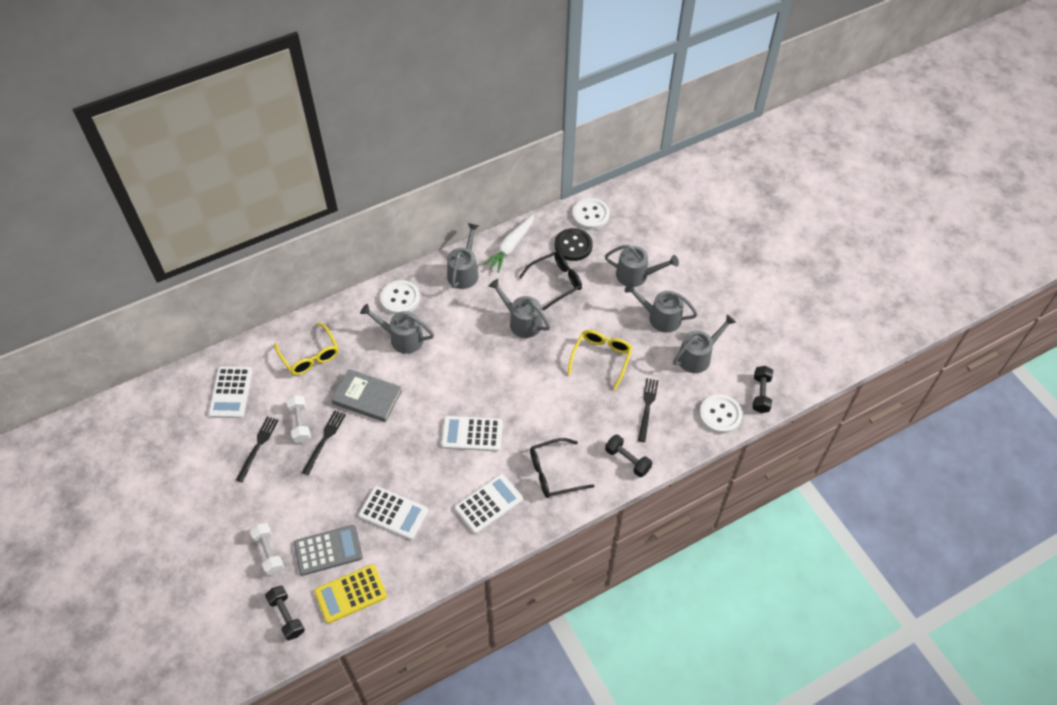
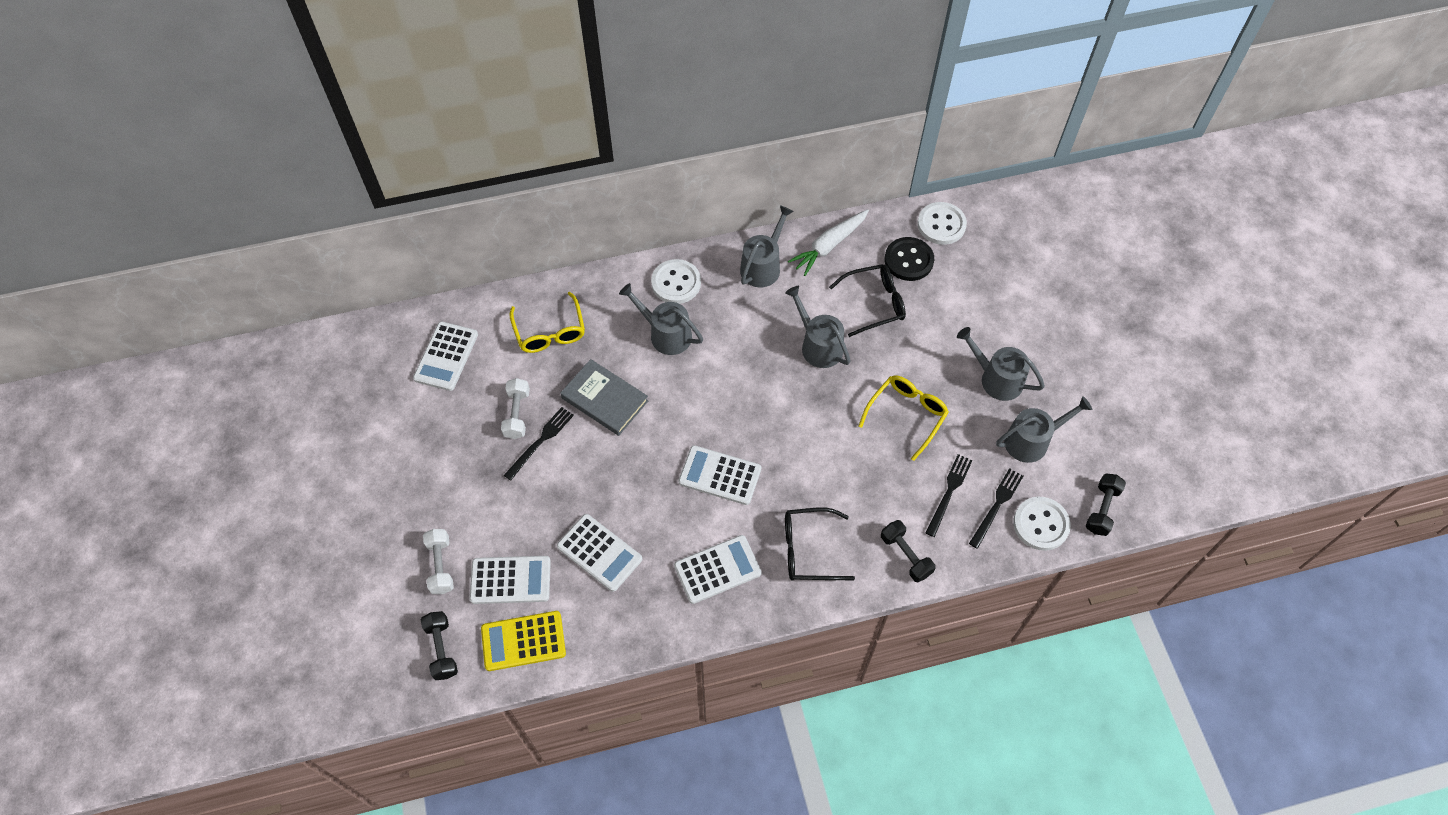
camera: 15 degrees right, 5 degrees up
(258, 446) = (460, 431): black fork -> black fork (996, 505)
(328, 550) = (510, 580): grey calculator -> white calculator
(636, 275) = (979, 316): grey watering can -> none

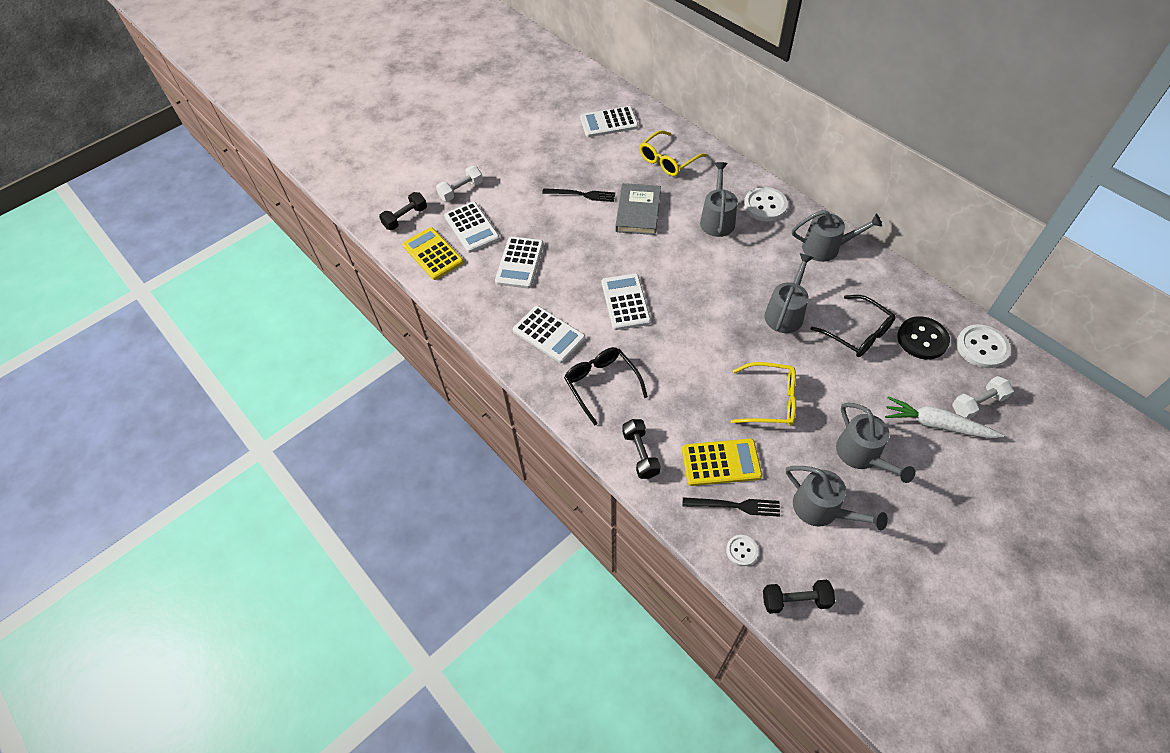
camera: 65 degrees right, 5 degrees down
(517, 414) = (593, 174): white dumbbell -> white dumbbell (977, 403)
(829, 246) = (884, 280): white carrot -> white carrot (936, 424)
(905, 555) = (640, 454): black dumbbell -> black dumbbell turned 45 degrees counterclockwise
(949, 492) = (721, 462): black fork -> yellow calculator
(996, 379) = (862, 455): grey watering can -> grey watering can turned 150 degrees clockwise
(1041, 524) = (741, 551): white button -> white button, size x0.55

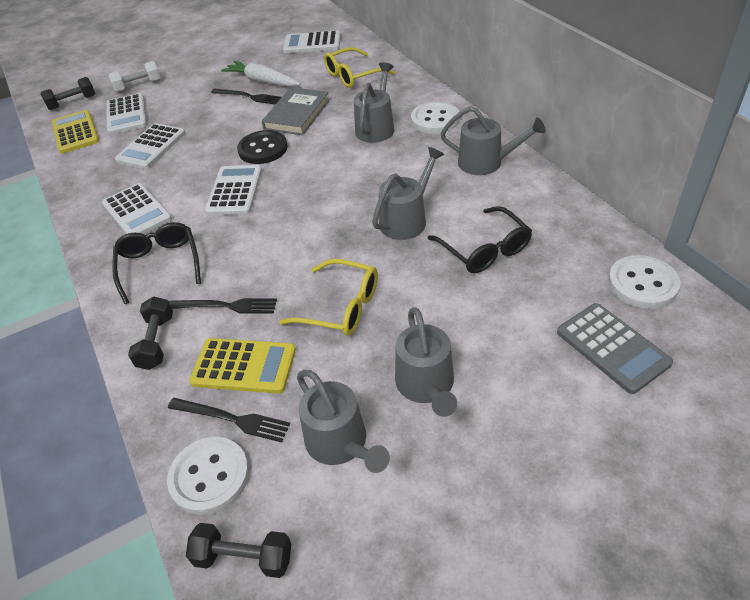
camera: 15 degrees right, 10 degrees down
(679, 414) = (225, 306): none -> black fork
(741, 551) = (209, 476): white button -> white button, size x1.83
(922, 339) = (565, 265): black button -> black button (263, 149)
(936, 424) = (545, 364): white carrot -> white carrot (262, 81)
(977, 403) = (612, 347): white dumbbell -> grey calculator

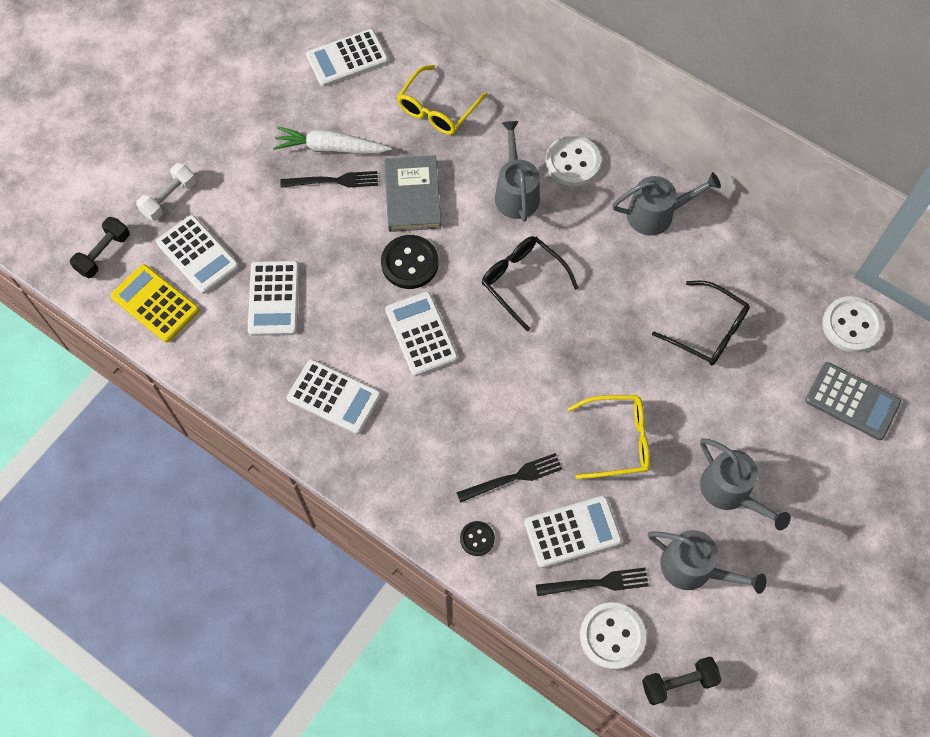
camera: 30 degrees left, 20 degrees up
(156, 342) = (477, 539): black dumbbell -> black button
(160, 265) = (413, 455): black glasses -> black glasses (522, 281)
(244, 366) = (572, 532): yellow calculator -> white calculator
(406, 220) = (619, 317): grey watering can -> none

